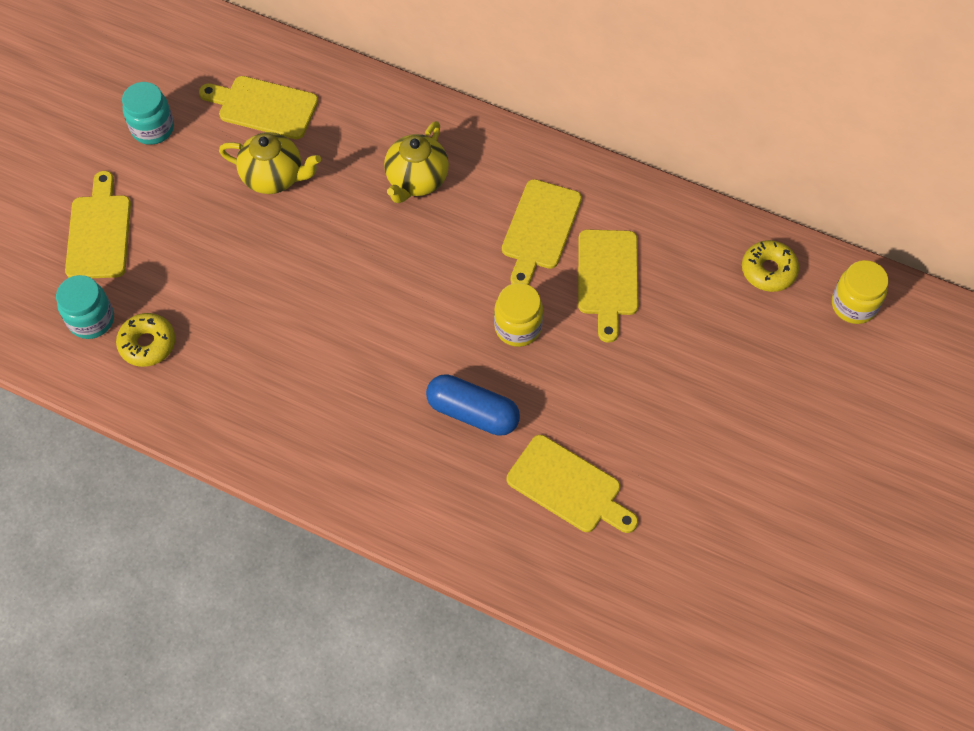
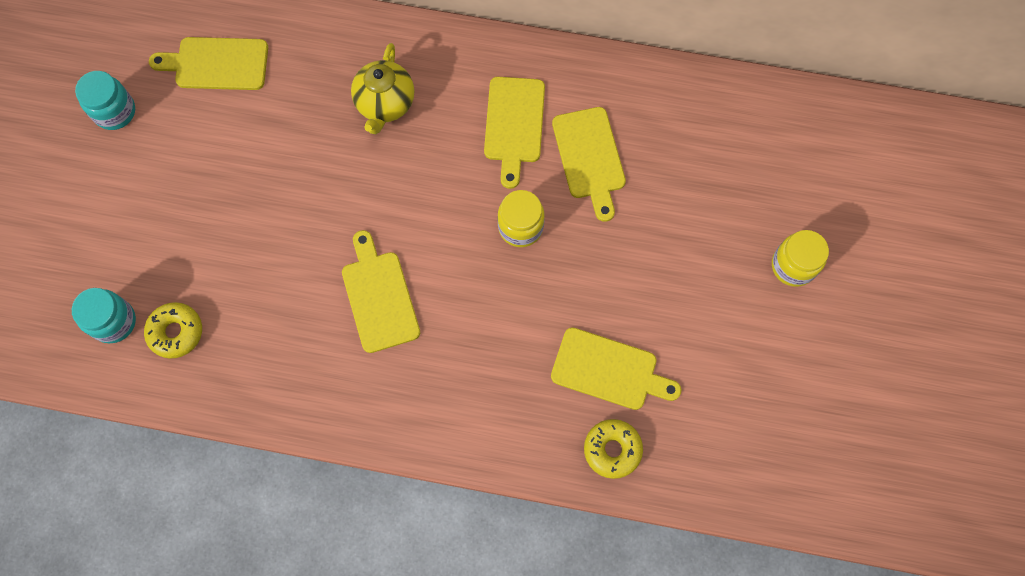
camera: 15 degrees left, 10 degrees up
(99, 232) = (94, 231): yellow cutting board -> yellow cutting board (379, 297)
(274, 177) = (248, 133): yellow teapot -> none
(473, 412) = (502, 321): blue capsule -> none
(768, 270) = (733, 114): yellow donut -> yellow donut (612, 449)
(854, 305) = (817, 129): yellow jar -> yellow jar (793, 266)

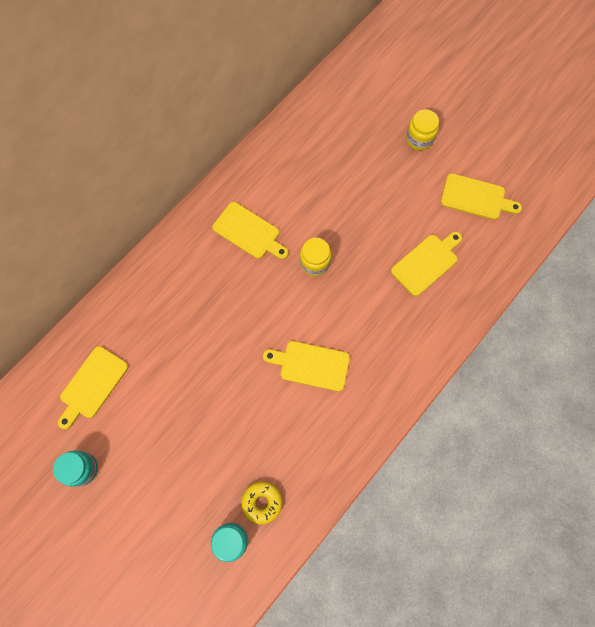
camera: 60 degrees left, 0 degrees up
(385, 104) = (188, 297): yellow teapot -> none
(590, 157) = (295, 203): yellow cutting board -> yellow cutting board (476, 197)
(612, 449) = (472, 286): yellow donut -> none

